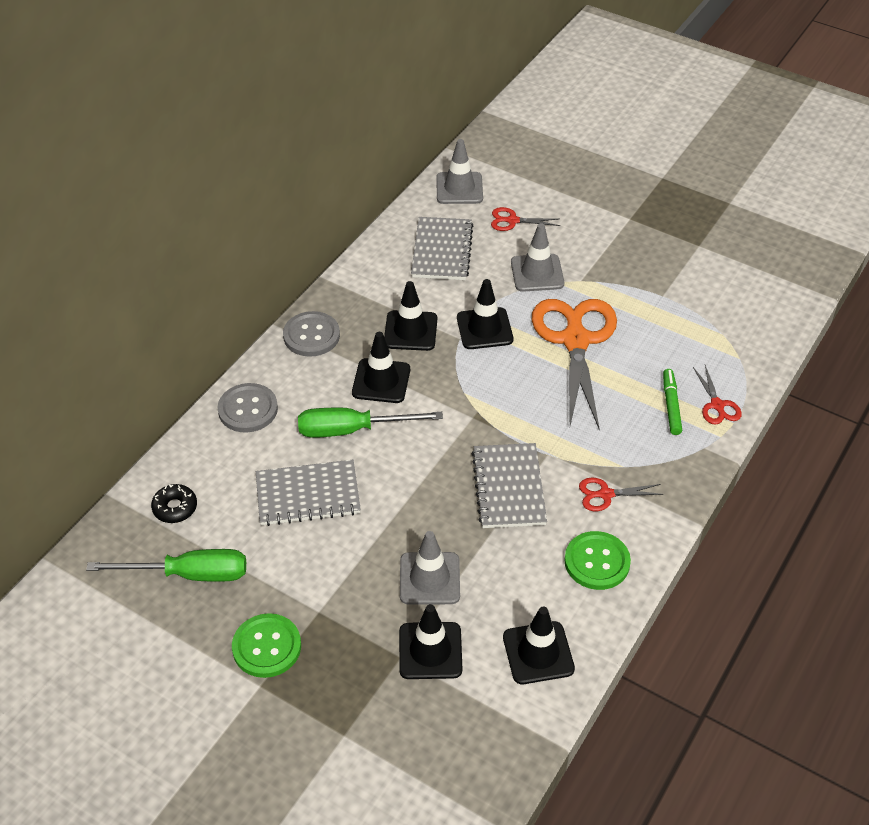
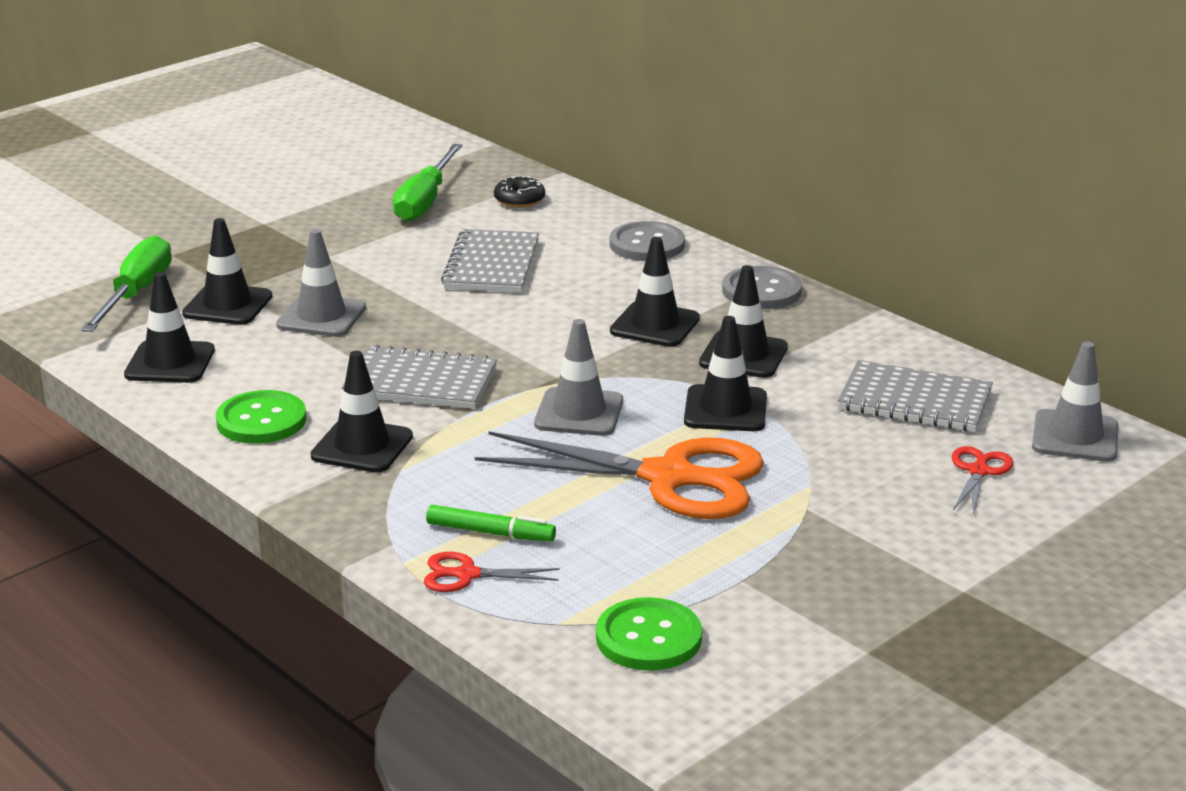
camera: 105 degrees right, 20 degrees down
(267, 647) = (305, 228): green button -> green button (648, 638)
(352, 430) = (579, 299): green screwdriver -> green screwdriver (136, 293)
(537, 273) = (837, 472): grey traffic cone -> grey traffic cone (579, 413)
(605, 494) = (362, 446): red scissors -> black traffic cone

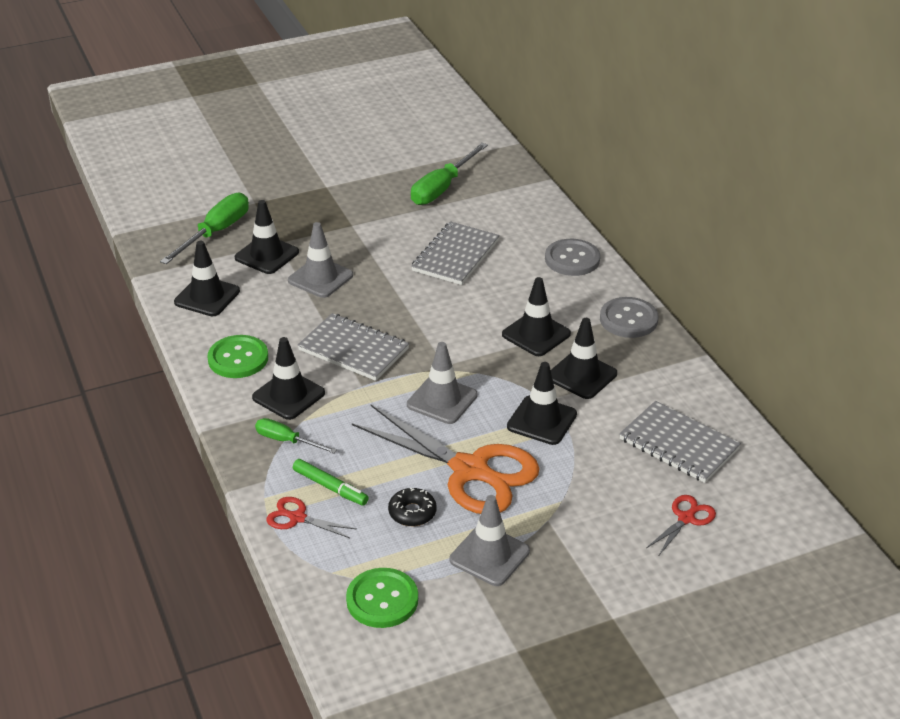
camera: 20 degrees right, 10 degrees up
(393, 495) = (286, 441): none -> green screwdriver
(519, 200) = (506, 199): black donut -> black donut (412, 512)
(1075, 437) = (775, 505): grey traffic cone -> grey traffic cone (489, 555)

